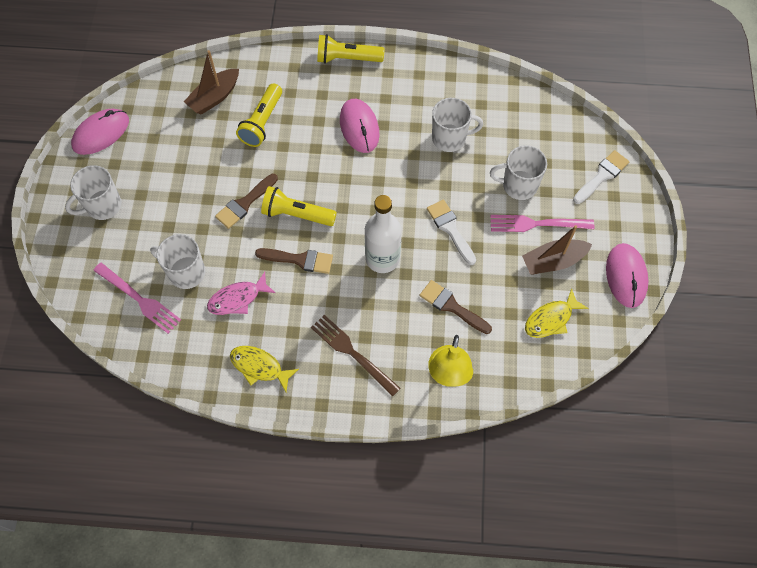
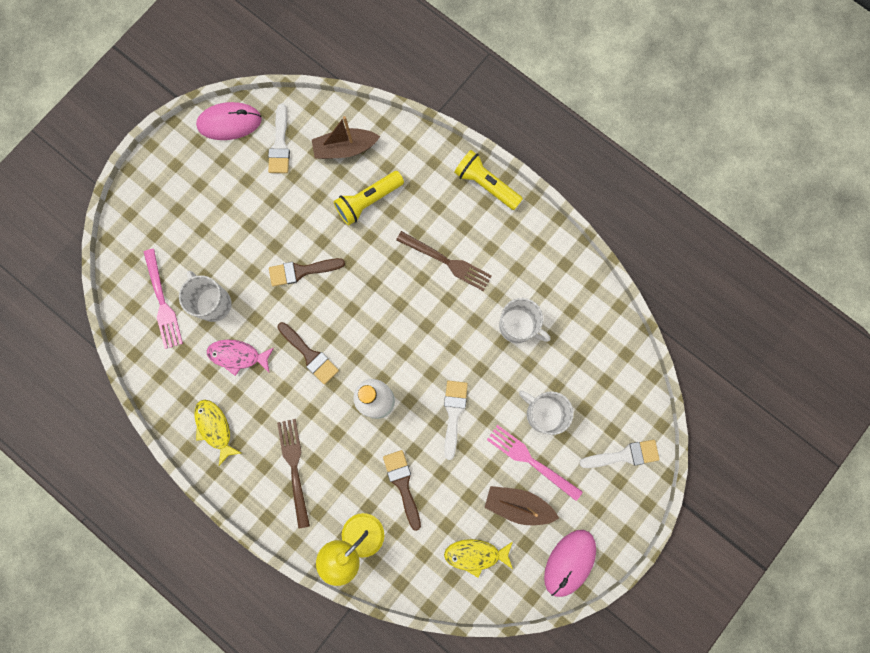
camera: 35 degrees right, 15 degrees up
(103, 206) = (188, 195): white mug -> none
(157, 124) = (280, 144): none -> white brush
(296, 214) = (336, 311): yellow flashlight -> none
(359, 127) = (447, 262): pink mouse -> brown fork

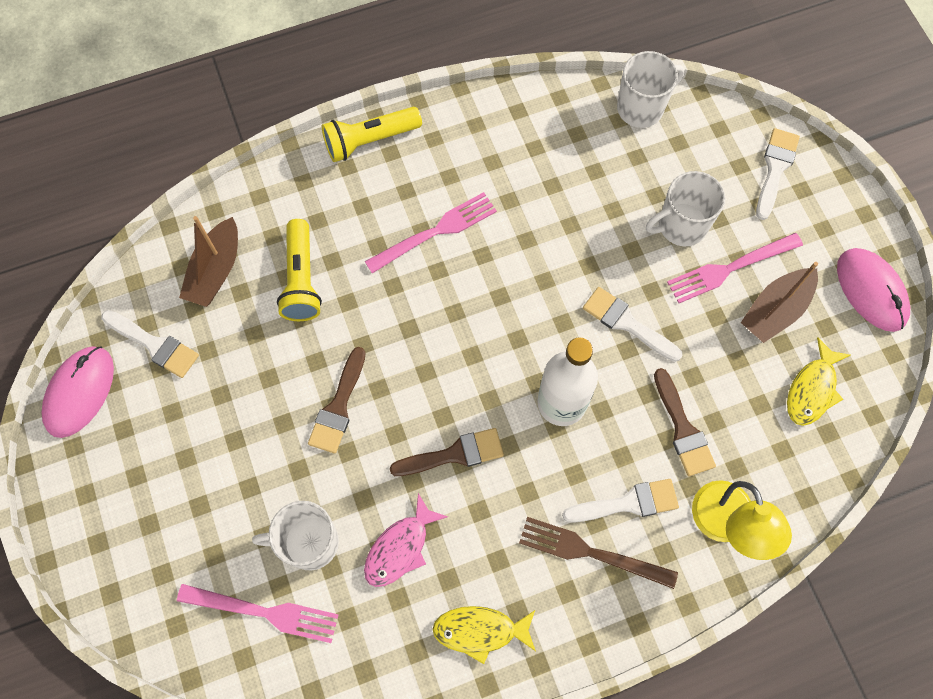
camera: 60 degrees left, 10 degrees down
(336, 474) = (628, 503): none -> white brush
(402, 484) = (683, 429): brown brush -> brown brush turned 120 degrees counterclockwise
(447, 262) = (436, 231): brown fork -> pink fork
(517, 326) = (561, 198): white mug -> white mug (641, 108)

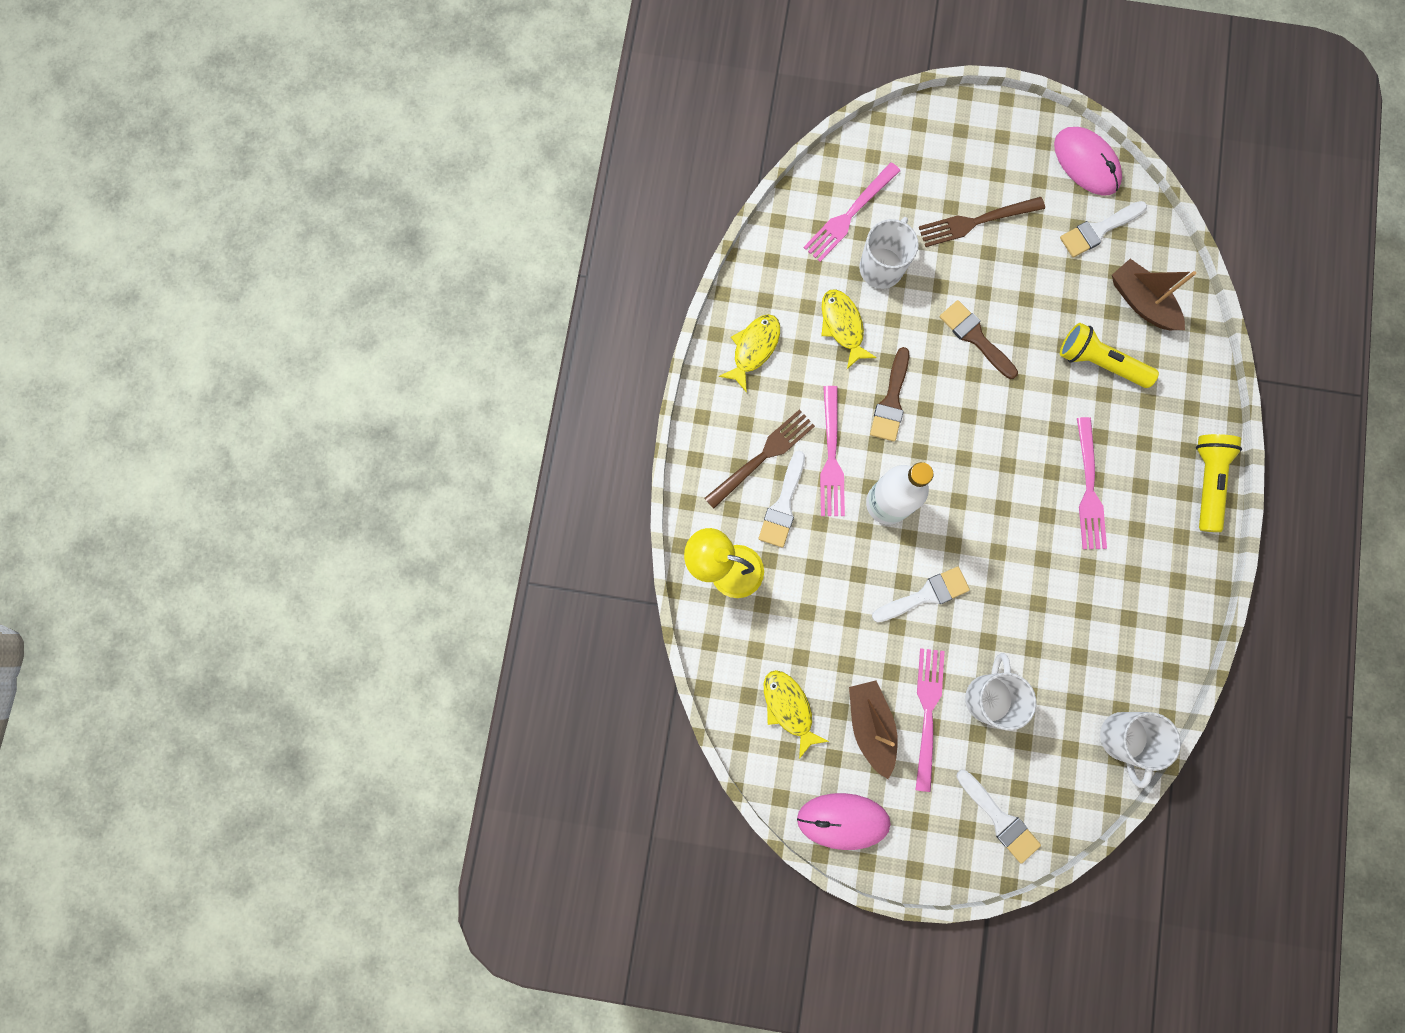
camera: 120 degrees right, 10 degrees up
(205, 470) = (976, 222): none -> brown fork
(400, 548) = (842, 326): pink fish -> yellow fish
(549, 482) = (831, 457): none -> pink fork
(683, 429) = (815, 583): brown brush -> none

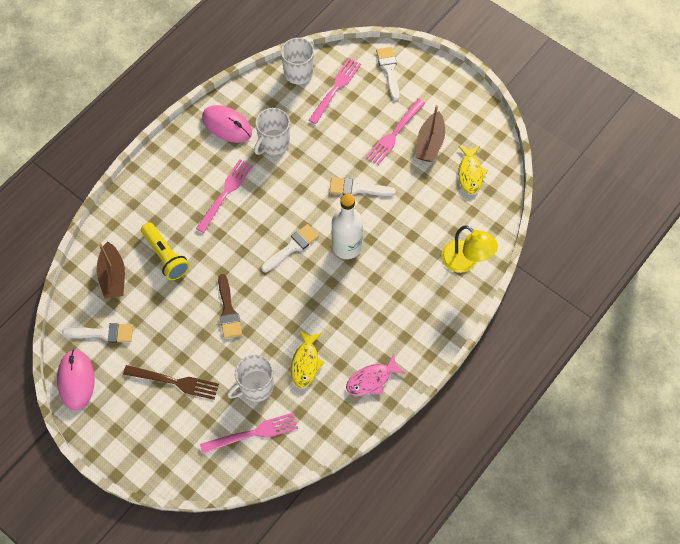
camera: 150 degrees left, 15 degrees down
(753, 349) = (371, 379): yellow fish -> pink fish
(763, 456) = (405, 312): brown fork -> none
(783, 505) = (410, 278): white brush -> white brush (292, 247)
(831, 457) = (363, 289): pink fork -> pink fork (336, 88)
(843, 820) = (472, 109): pink mouse -> pink mouse (227, 125)
(891, 401) = (305, 301): brown brush -> none
(988, 697) = (356, 124): white mug -> white mug (274, 143)
(1206, 481) = (157, 163): yellow flashlight -> none

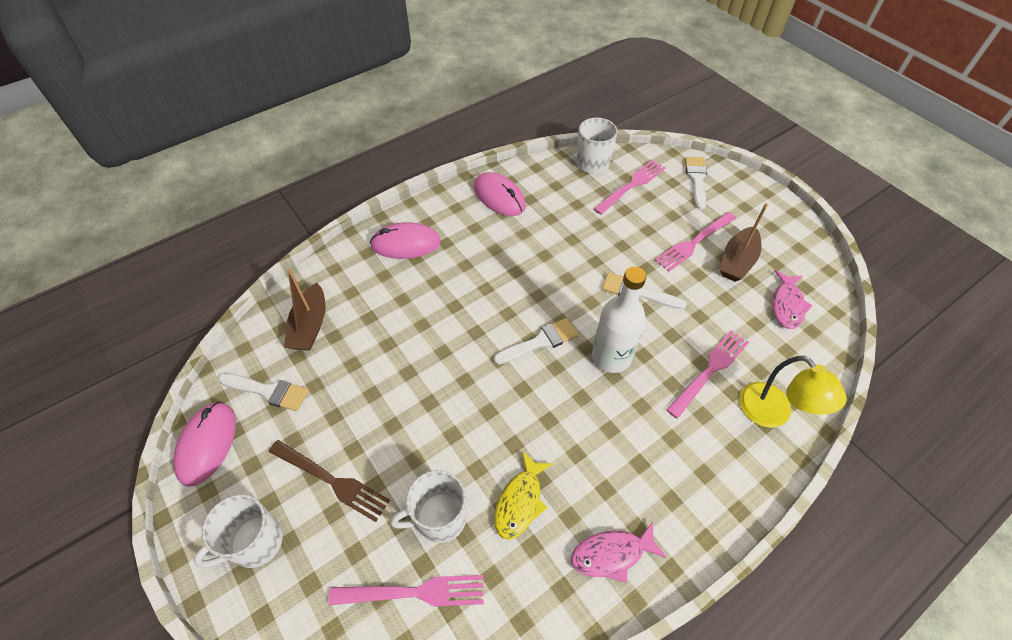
camera: 15 degrees right, 10 degrees down
(162, 188) = (405, 244): none -> pink mouse
(166, 256) = (381, 317): yellow flashlight -> none
(225, 193) = (476, 263): pink fork -> pink fork (710, 370)
(228, 311) = (435, 402): brown brush -> none
(274, 143) = (547, 224): white mug -> white mug (256, 543)
(470, 173) = (787, 305): yellow fish -> pink fish

